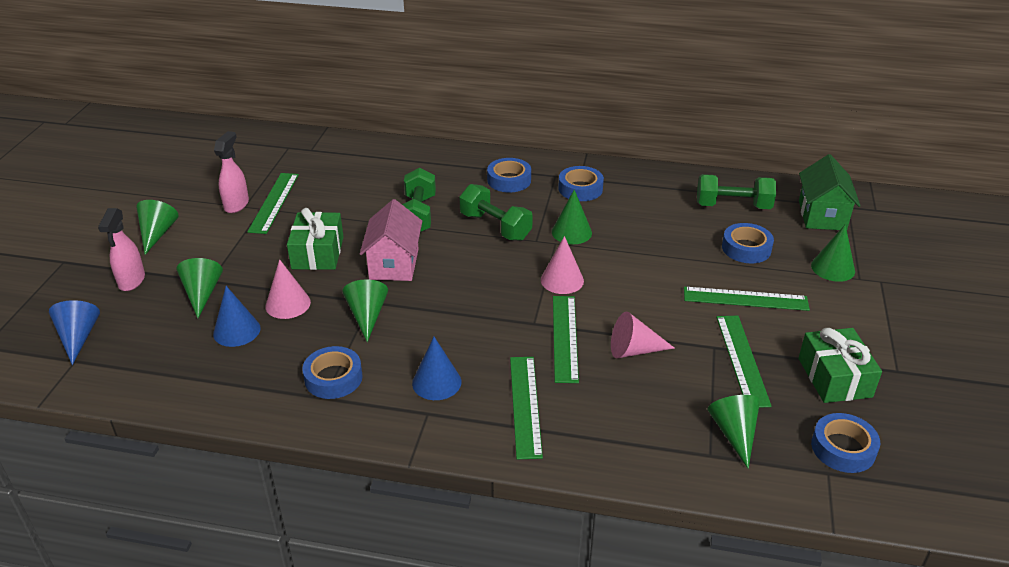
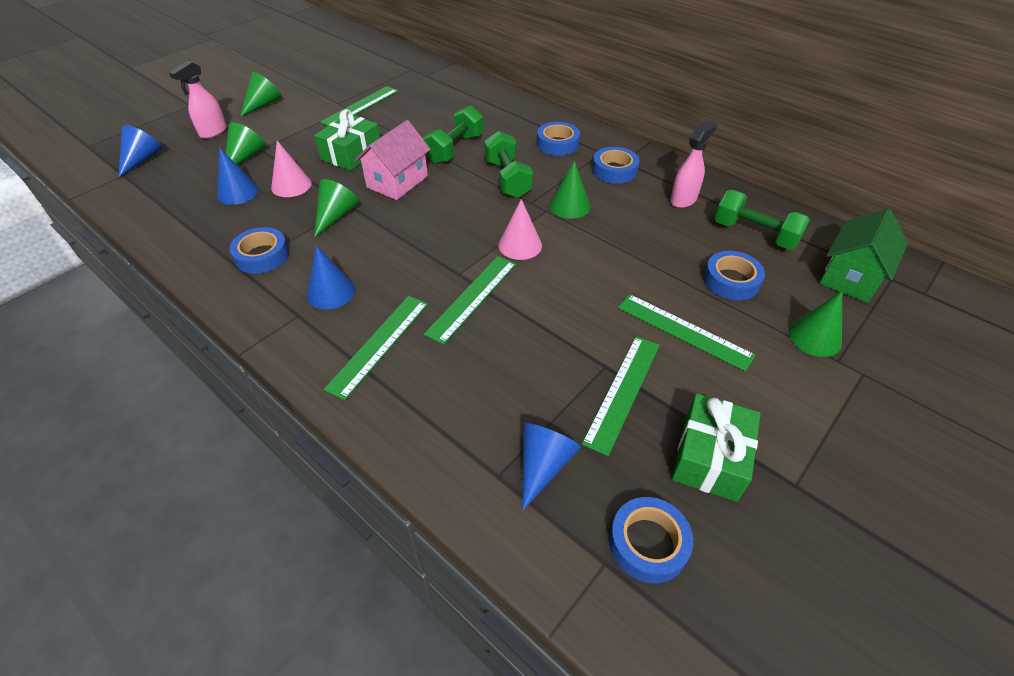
camera: 30 degrees right, 10 degrees up
(236, 205) = (334, 100): pink spray bottle -> pink spray bottle (683, 200)
(634, 350) = (523, 336): pink cone -> none
(734, 433) = (543, 465): green cone -> blue cone

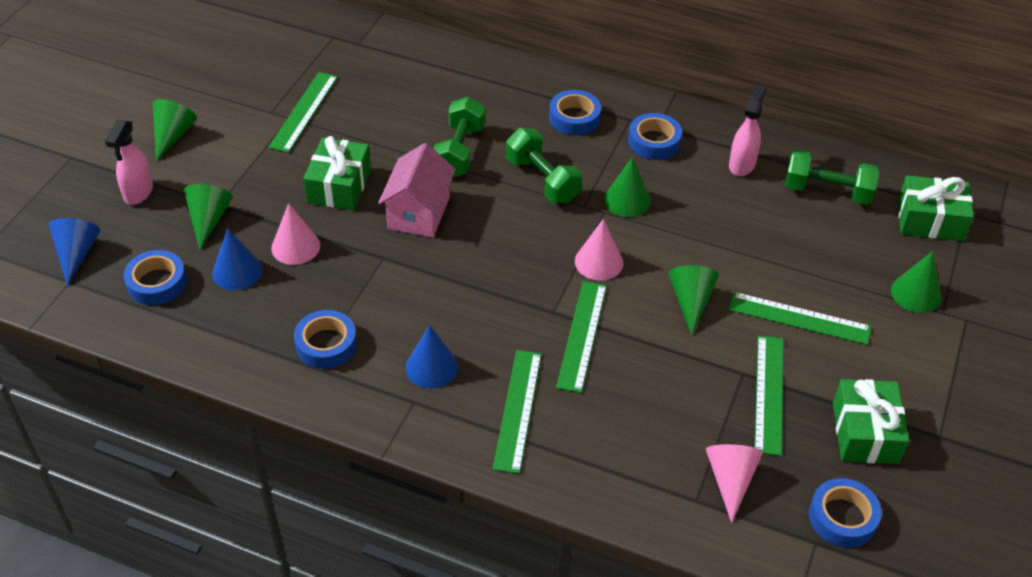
camera: 20 degrees left, 0 degrees up
(336, 216) = (376, 274): green cone -> green cone (691, 301)
(543, 465) = (730, 480): blue cone -> pink cone
(731, 281) = (823, 252): blue tape -> blue tape (157, 283)
(850, 277) = (930, 220): green house -> green gift

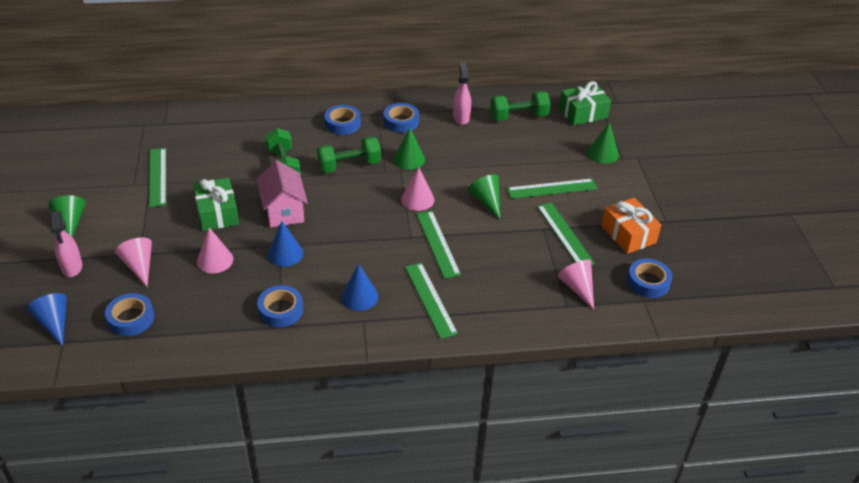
camera: 30 degrees left, 5 degrees down
(209, 220) = (139, 266): green cone -> pink cone
(237, 271) = (185, 290): blue cone -> blue cone (285, 254)
(543, 180) = (349, 165): green dumbbell -> green dumbbell turned 45 degrees counterclockwise
(865, 433) = (628, 234): green gift -> orange gift

